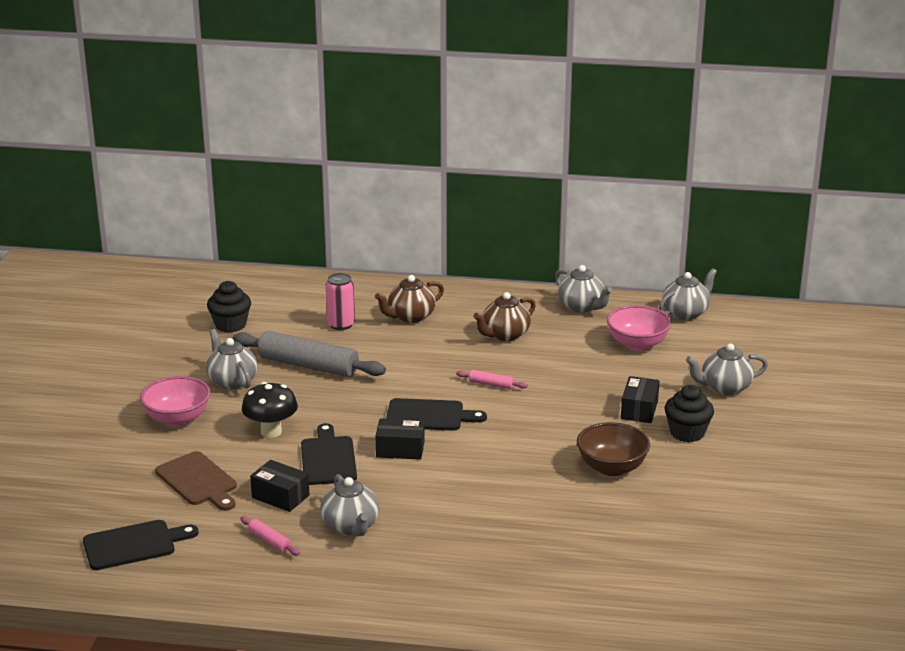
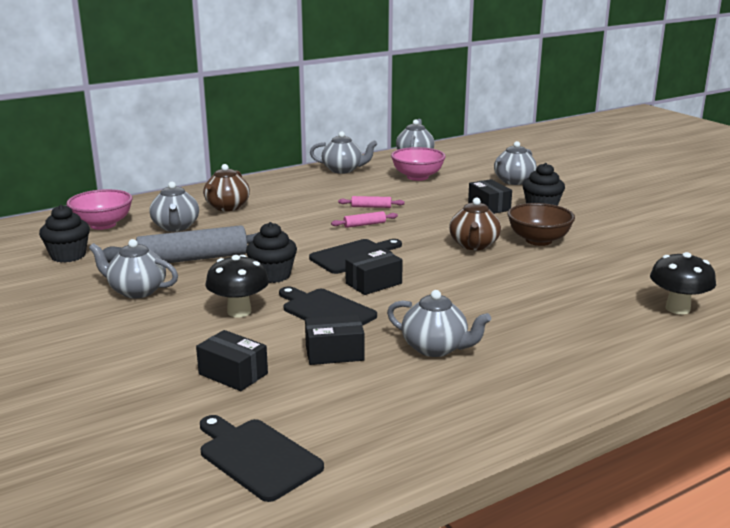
camera: 40 degrees left, 5 degrees down
(134, 544) = (256, 457): black cutting board -> black cutting board turned 75 degrees counterclockwise
(177, 419) = (126, 336): pink bowl -> pink bowl (103, 225)
(198, 481) = (233, 374): brown cutting board -> black box
(270, 541) = (388, 390): pink rolling pin -> pink rolling pin (371, 207)
(340, 408) = (272, 275): none -> black cupcake
(341, 325) = (176, 227): pink can -> grey teapot
(504, 335) = (319, 197): brown teapot -> brown teapot (474, 245)
(595, 587) = (677, 309): none -> black mushroom

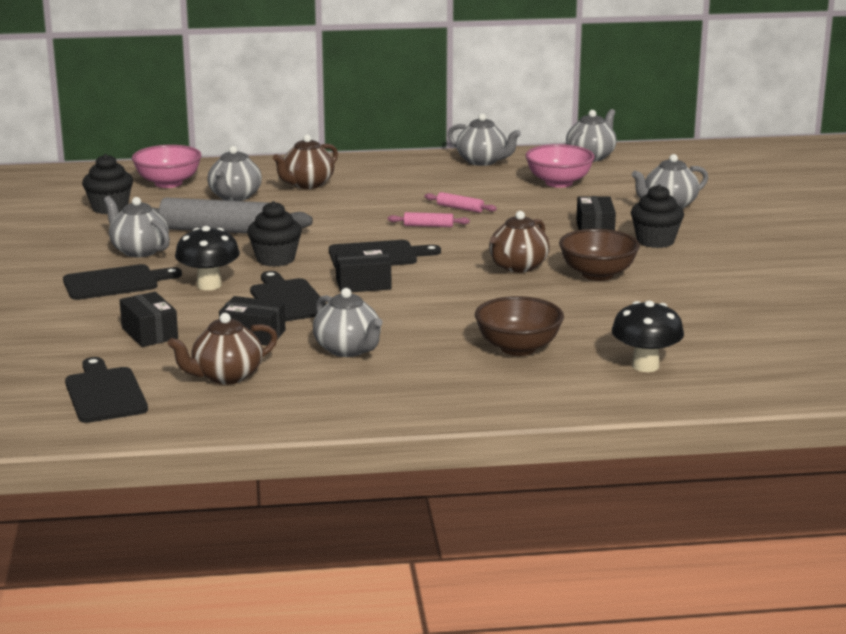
camera: 25 degrees right, 0 degrees up
(145, 327) = (115, 282): none -> black cutting board
(358, 404) = (226, 376): none -> brown teapot
(567, 314) = (518, 348): none -> brown bowl

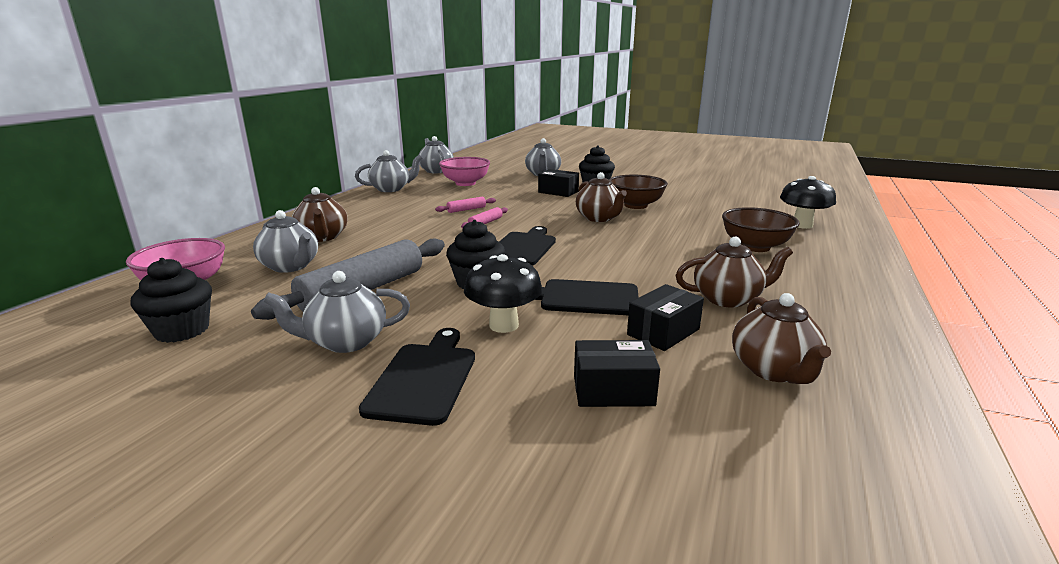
camera: 60 degrees left, 0 degrees up
(104, 393) = (809, 474): black cutting board -> none
(348, 349) = (728, 299): grey teapot -> brown teapot
(363, 284) = (580, 264): black box -> none

